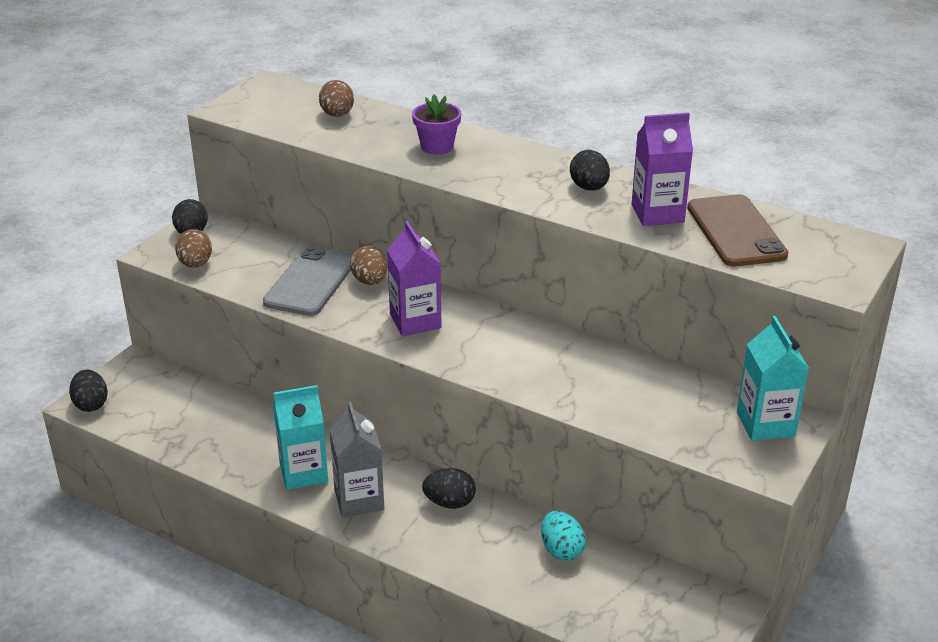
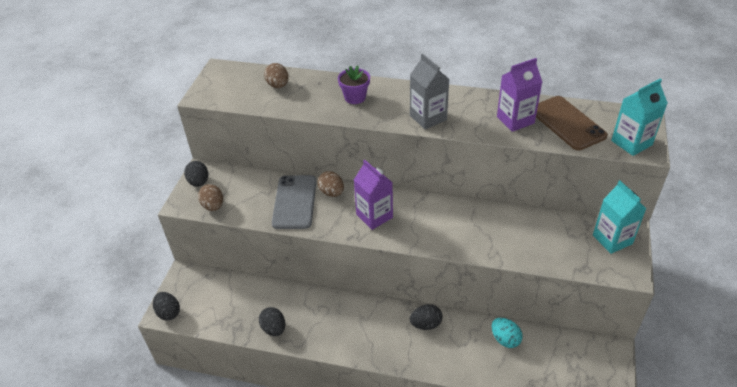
camera: 15 degrees left, 10 degrees up
(303, 473) = (328, 327): turquoise carton -> turquoise carton (631, 143)
(359, 499) = (371, 337): grey carton -> grey carton (428, 118)
(589, 188) = (464, 109): black egg -> black egg (274, 328)

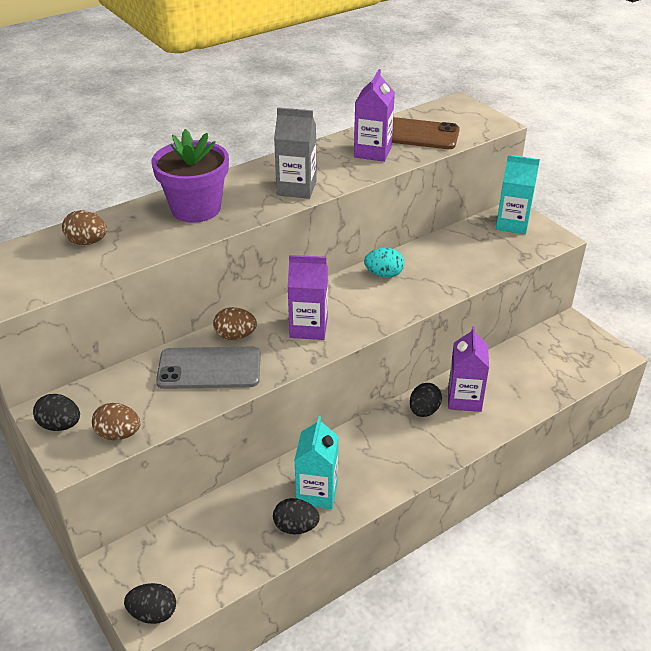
camera: 50 degrees left, 5 degrees down
(295, 202) = (209, 368): grey phone -> grey phone turned 45 degrees counterclockwise
(355, 97) = (196, 209): purple flower pot -> purple flower pot, size x1.71
(460, 338) = (464, 399): none -> purple carton
(505, 339) = (496, 374): turquoise egg -> turquoise egg (384, 274)
(631, 143) = (480, 124): turquoise carton -> turquoise carton (317, 493)

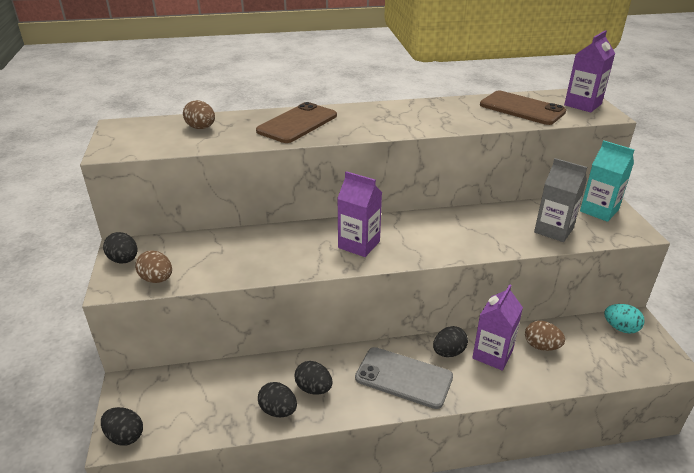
camera: 25 degrees right, 5 degrees down
(196, 209) = (297, 123): purple flower pot -> brown phone
(209, 368) = (259, 252): grey phone -> grey phone (403, 377)
(235, 336) = (296, 234): brown egg -> brown egg (541, 346)
(296, 188) = (388, 126): grey carton -> grey carton (553, 230)
(317, 493) = (314, 388): turquoise carton -> black egg
(372, 152) = (473, 114): purple carton -> purple carton (582, 104)
(384, 274) = (451, 221): turquoise egg -> turquoise egg (620, 328)

